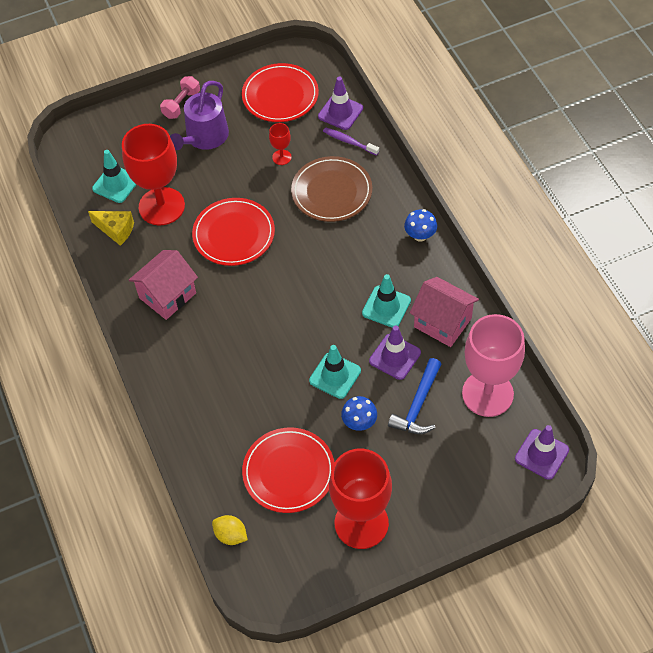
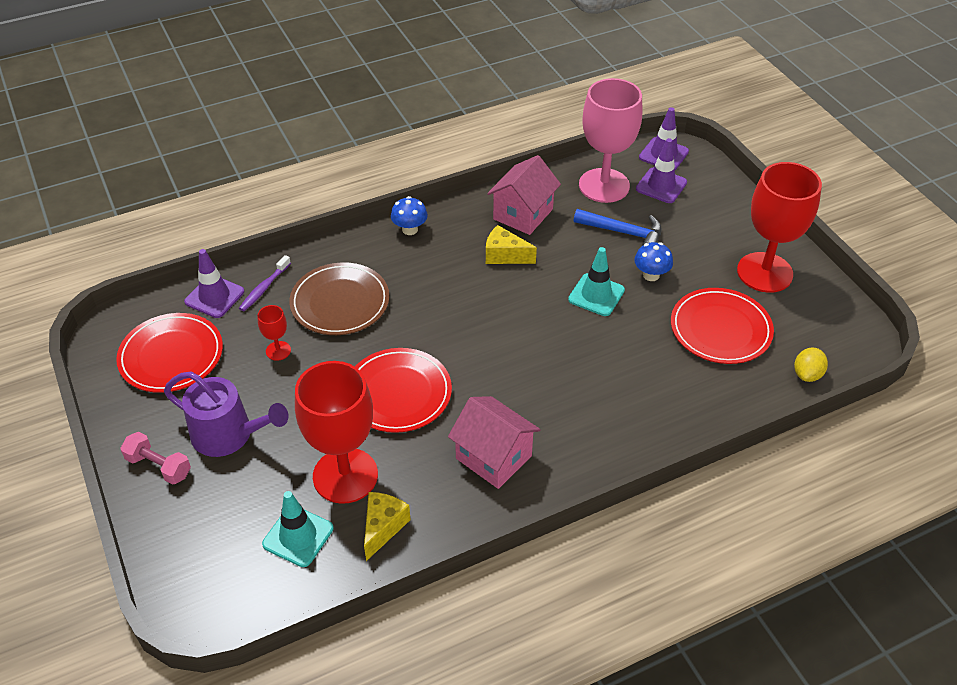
camera: 95 degrees left, 10 degrees down
(386, 307) = (505, 255): turquoise traffic cone -> yellow cheese
(395, 357) = (568, 249): purple traffic cone -> purple traffic cone (661, 186)

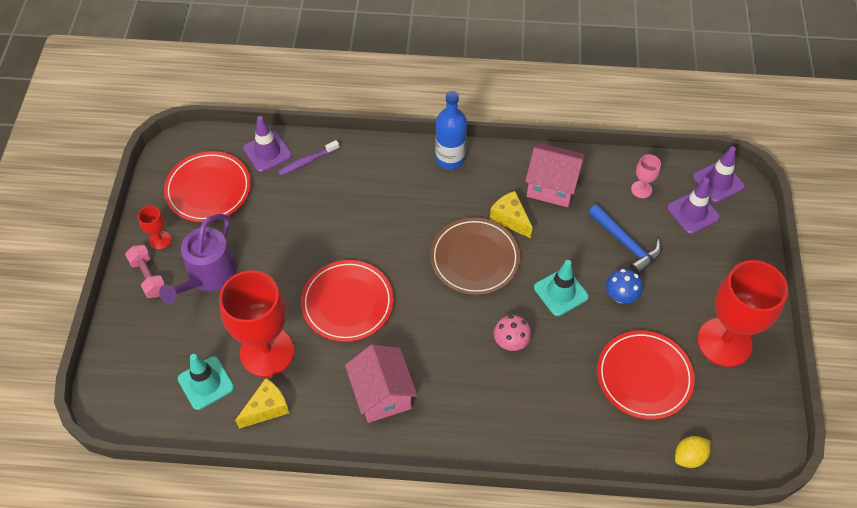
camera: 30 degrees right, 10 degrees up
(228, 434) = (208, 275): purple watering can -> purple watering can turned 60 degrees clockwise
(278, 351) = (284, 222): red goblet -> red goblet (160, 240)
(340, 302) = (354, 201): brown plate -> brown plate (474, 258)
(410, 229) = (450, 159): blue mushroom -> blue bottle
(523, 214) = (552, 186): pink house -> pink house turned 45 degrees clockwise
(582, 355) = (511, 342): none -> pink mushroom
(604, 185) = (641, 189): pink goblet -> pink goblet, size x0.42

